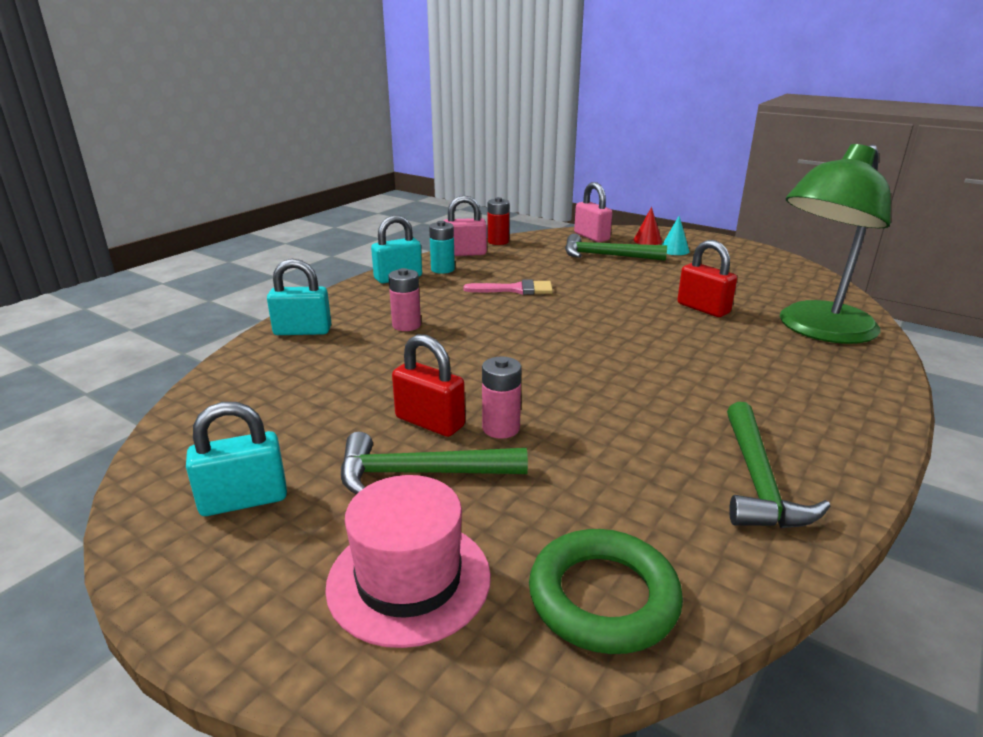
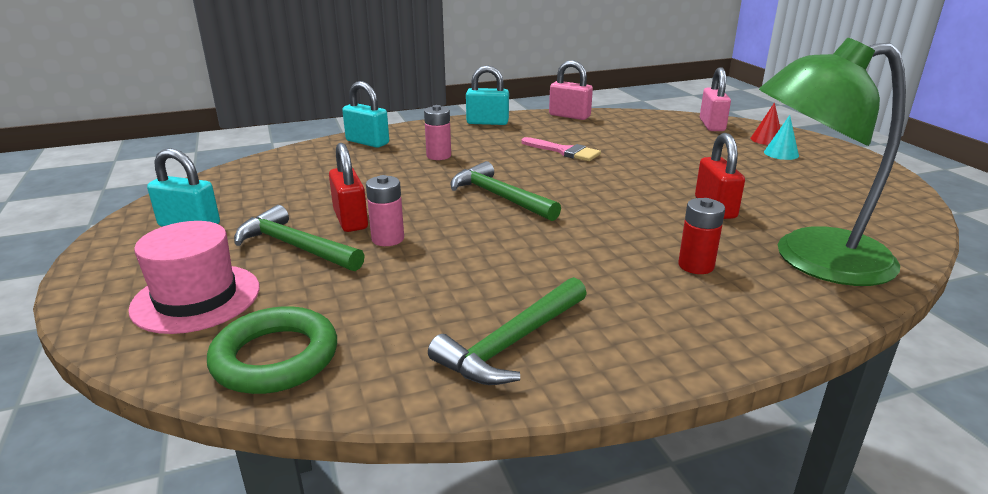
camera: 35 degrees right, 0 degrees up
(442, 269) = (531, 124): turquoise battery -> none
(498, 241) = (614, 112): red battery -> red battery (696, 265)
(606, 256) = (697, 144): green hammer -> green hammer (499, 197)

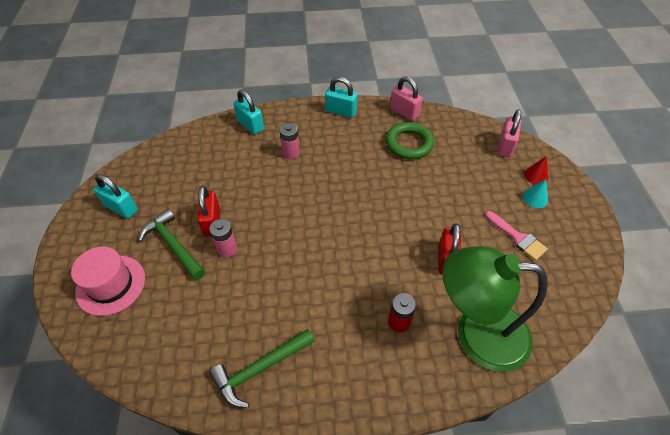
camera: 15 degrees right, 25 degrees up
(275, 357) = (138, 349): green ring -> green ring (409, 144)
(499, 197) = (311, 215): green hammer -> none
(564, 151) = (378, 164): pink brush -> pink brush (517, 237)

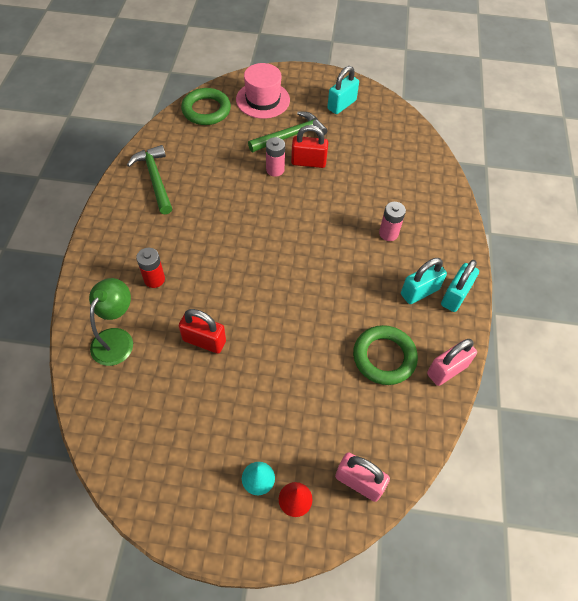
camera: 100 degrees right, 5 degrees up
(130, 345) = (206, 110): none -> green ring
(250, 125) = (440, 204): turquoise padlock -> turquoise padlock (419, 292)
(477, 333) = (116, 338): green lamp -> green lamp, size x0.58
(517, 237) = (207, 427): pink brush -> none

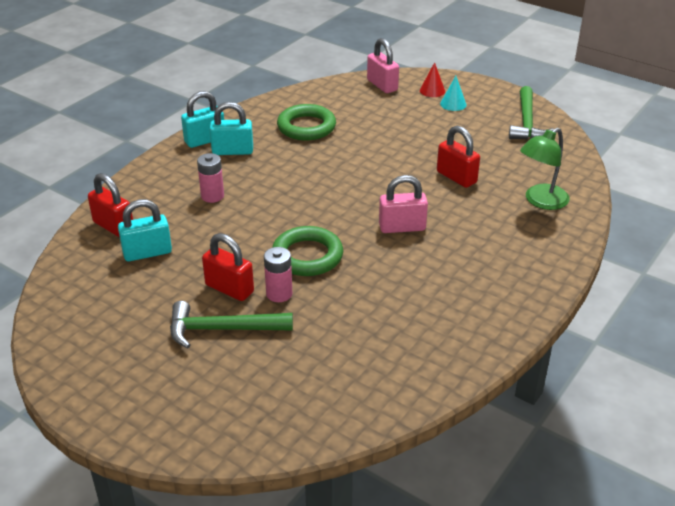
camera: 150 degrees left, 20 degrees down
(154, 279) = (486, 233): red battery -> none
(155, 179) = (444, 334): green hammer -> green hammer (527, 122)
(206, 110) = (315, 413): green ring -> green ring (307, 256)
(263, 100) = (215, 399): pink hat -> none
(341, 105) = (109, 348): turquoise padlock -> turquoise padlock (147, 253)
(427, 179) = (113, 226): none -> red padlock
(447, 370) = (264, 108): pink padlock -> pink padlock (402, 227)

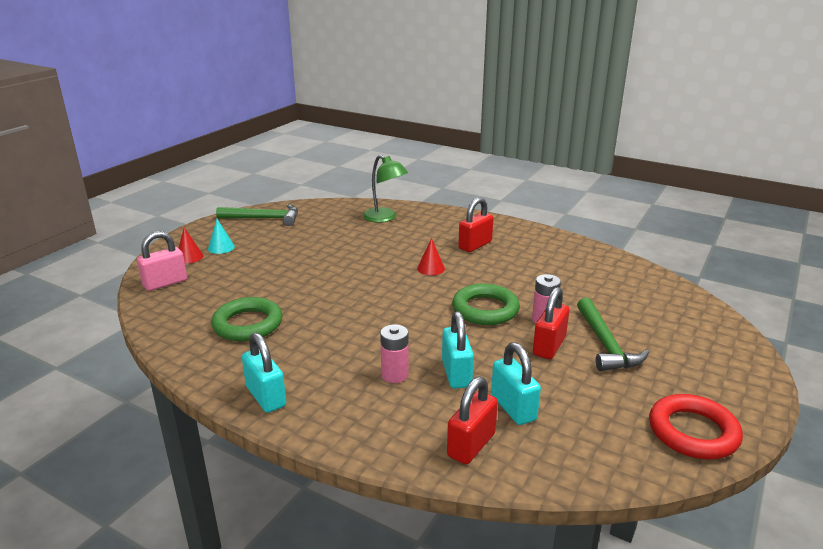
camera: 95 degrees left, 10 degrees down
(73, 352) = (693, 432): none -> red ring
(232, 151) = (296, 371): turquoise padlock -> turquoise padlock (456, 373)
(402, 227) = (431, 268): pink padlock -> red cone
(456, 177) = (352, 247): red padlock -> red padlock (475, 245)

